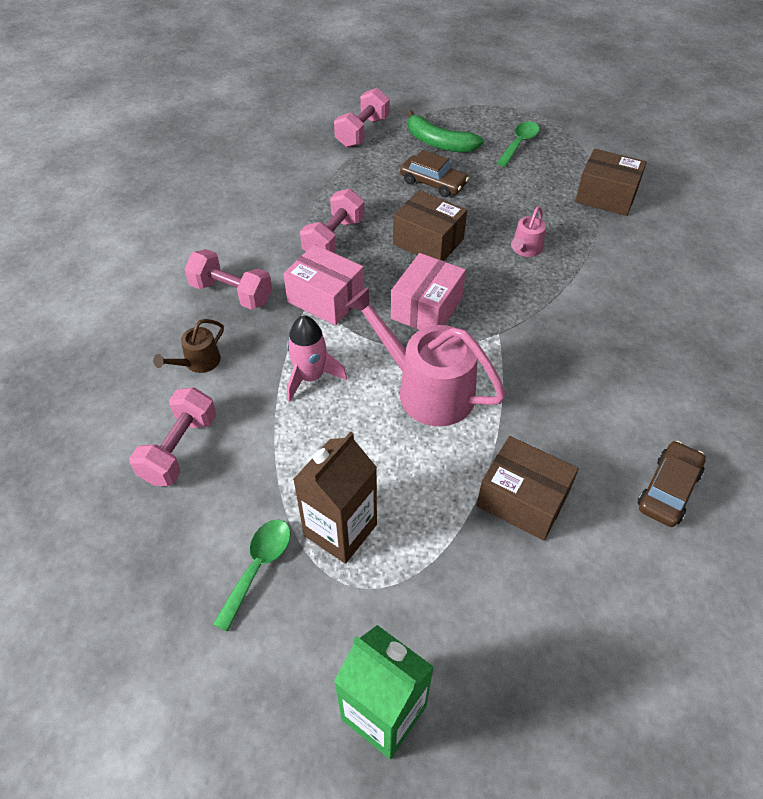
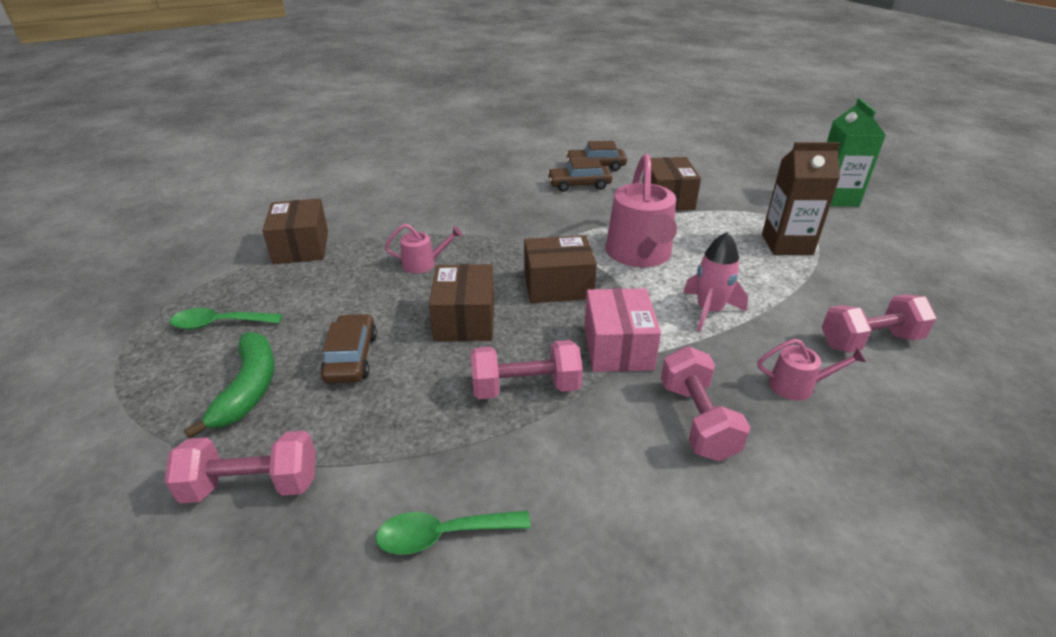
camera: 125 degrees left, 15 degrees down
(198, 362) = (797, 386): brown watering can -> pink watering can
(258, 567) = (858, 261): green spoon -> green spoon (443, 535)
(427, 308) = (558, 286): pink box -> brown box
(617, 436) = (579, 185): none -> brown car

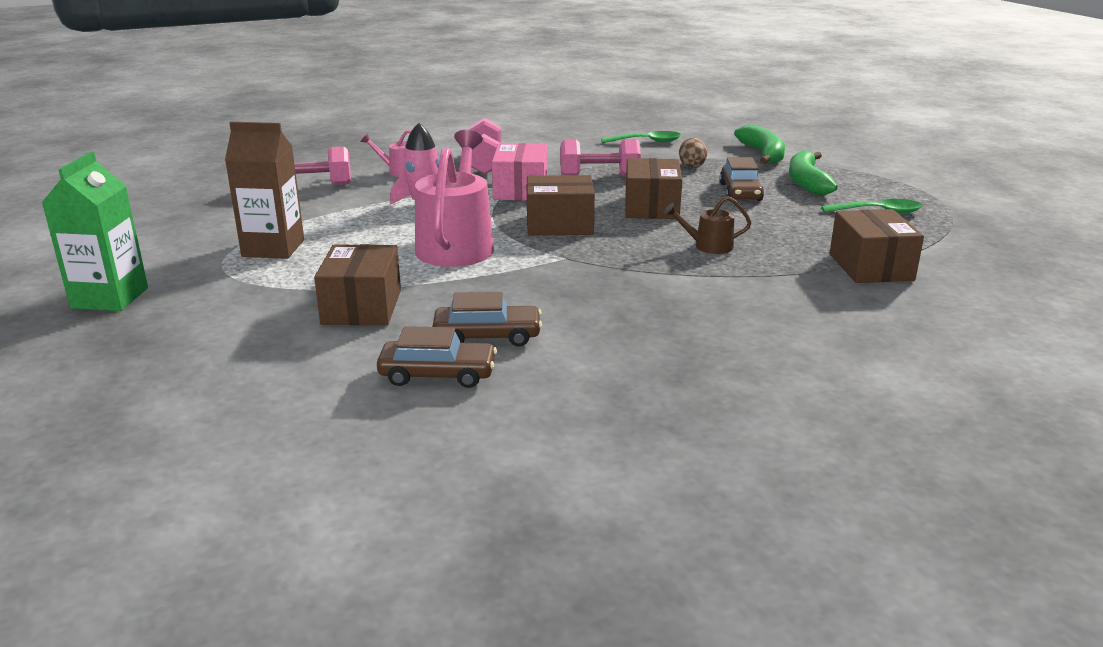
camera: 175 degrees left, 10 degrees down
(252, 485) = (763, 154): pink dumbbell -> green banana
(389, 431) = (691, 166): none -> brown egg
(423, 264) = (708, 246): pink watering can -> brown watering can

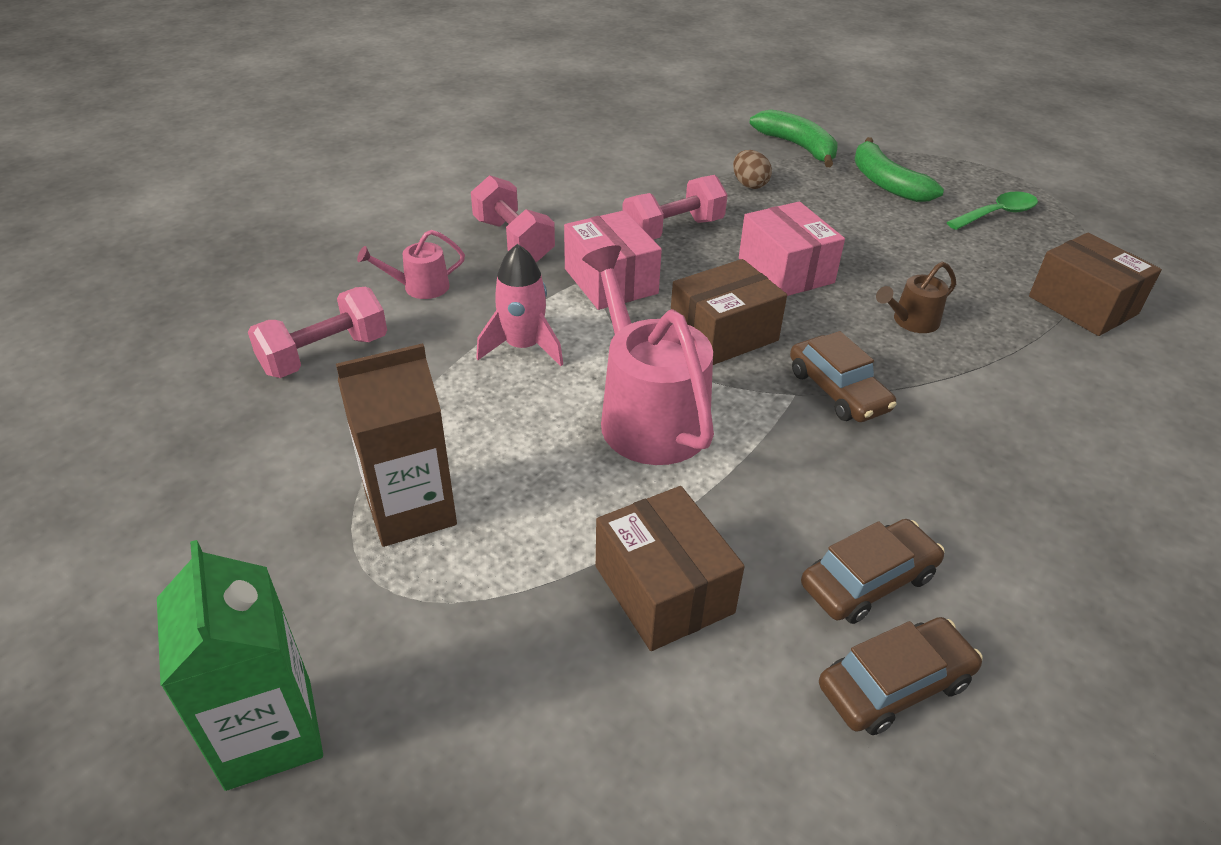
camera: 30 degrees left, 15 degrees up
(646, 142) = (658, 153): green spoon -> none
(651, 207) = (786, 270): brown box -> pink box
(740, 192) = (844, 217): brown car -> brown car (838, 390)

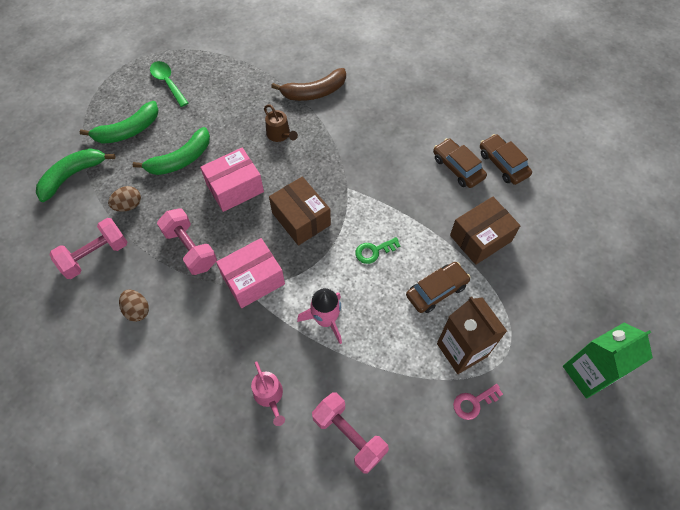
camera: 95 degrees left, 20 degrees up
(303, 509) = (473, 402): none -> pink key
(513, 240) = (207, 346): pink dumbbell -> pink dumbbell (95, 255)
(582, 192) = (137, 310): none -> brown egg
(648, 415) = (374, 251): pink watering can -> green key
(837, 224) = (181, 159): none -> green banana
(838, 390) = (341, 170): brown car -> brown car (436, 290)
(1036, 370) = (314, 92): none -> brown banana
(1083, 305) = (258, 64): brown box -> none

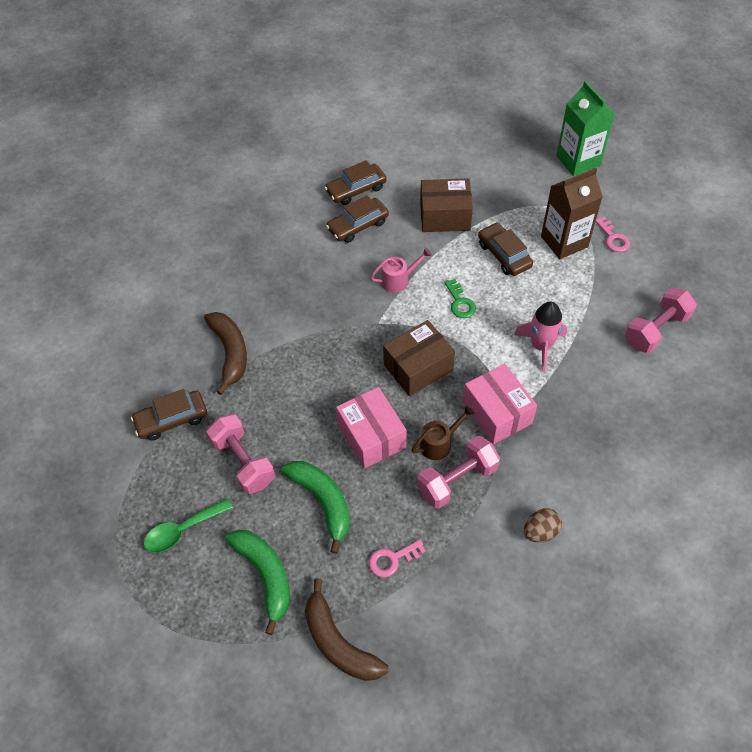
camera: 85 degrees left, 5 degrees down
(72, 175) = (338, 642): green banana -> brown banana
(95, 255) = (467, 591): pink dumbbell -> pink dumbbell (243, 462)
(128, 205) = (392, 559): brown egg -> pink key
(255, 66) = (172, 419): none -> brown car
(269, 396) = (626, 395): pink watering can -> pink watering can (398, 280)
(280, 134) = (294, 389): brown watering can -> brown watering can (439, 443)
(480, 238) = (445, 216): brown box -> brown box turned 60 degrees counterclockwise

